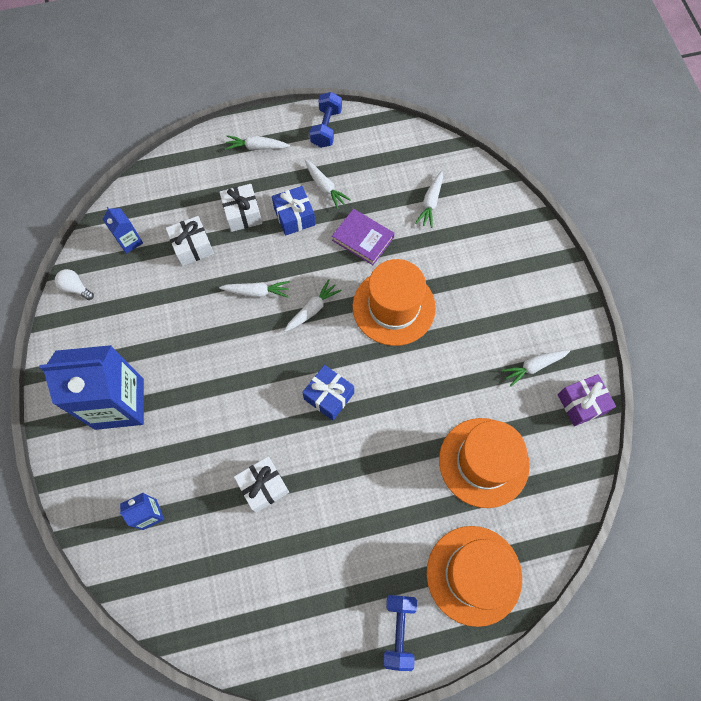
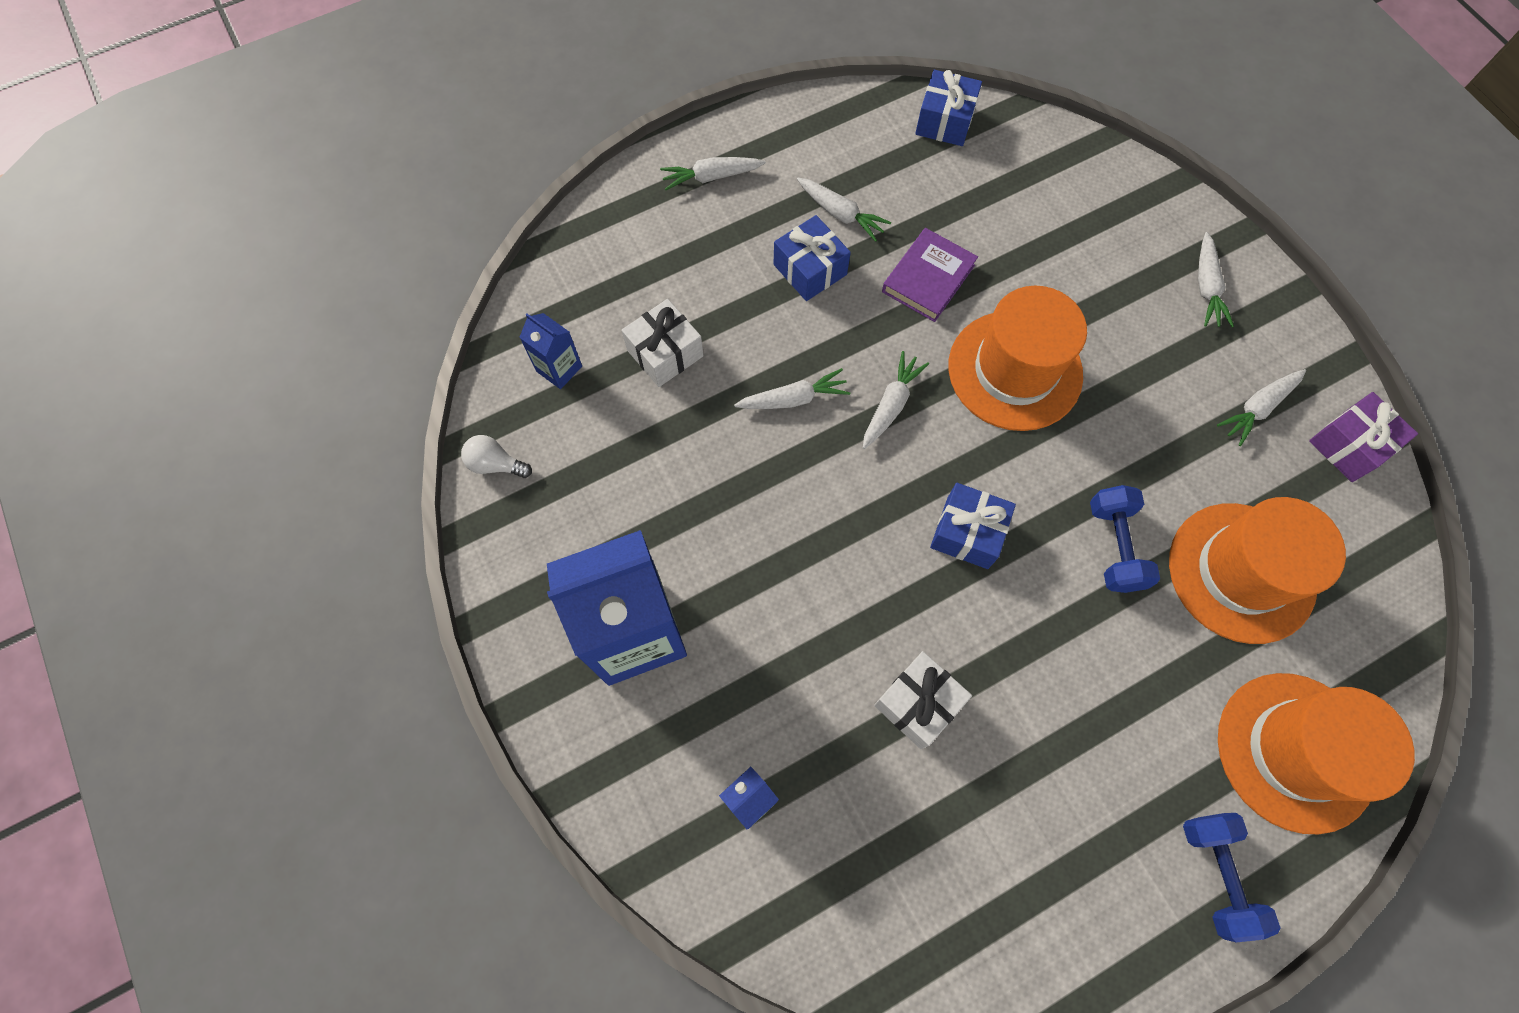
camera: 15 degrees left, 0 degrees up
(242, 214) = (726, 284): white gift -> none
(326, 128) = (809, 125): blue dumbbell -> blue dumbbell (1114, 546)
(363, 239) = (928, 278): purple book -> purple book turned 75 degrees counterclockwise
(409, 144) = (944, 121): none -> blue gift
(430, 202) = (1010, 201): white carrot -> white carrot (1206, 287)

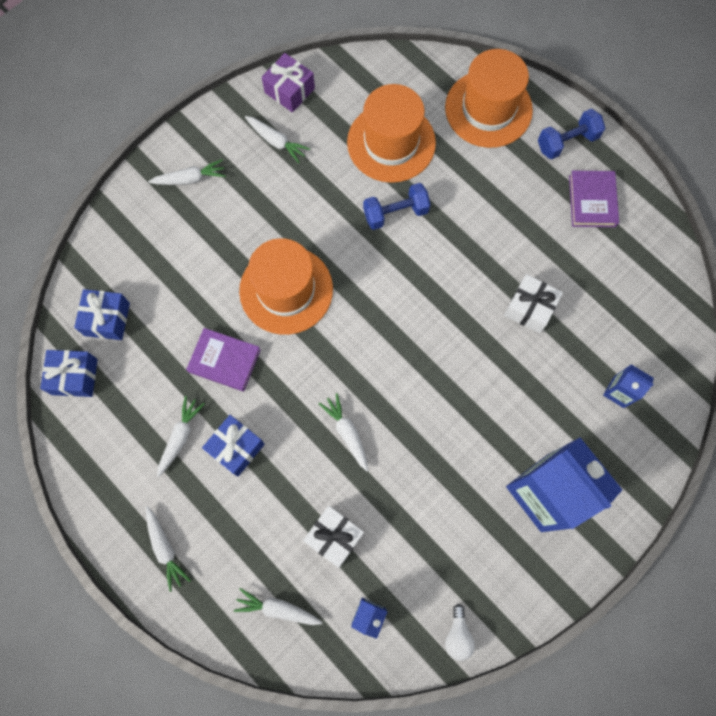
camera: 105 degrees left, 5 degrees up
(891, 405) = (334, 365): white carrot -> white carrot (278, 609)
(967, 532) = (412, 299): blue gift -> blue gift (107, 319)
(1092, 878) = (592, 201): none -> purple book

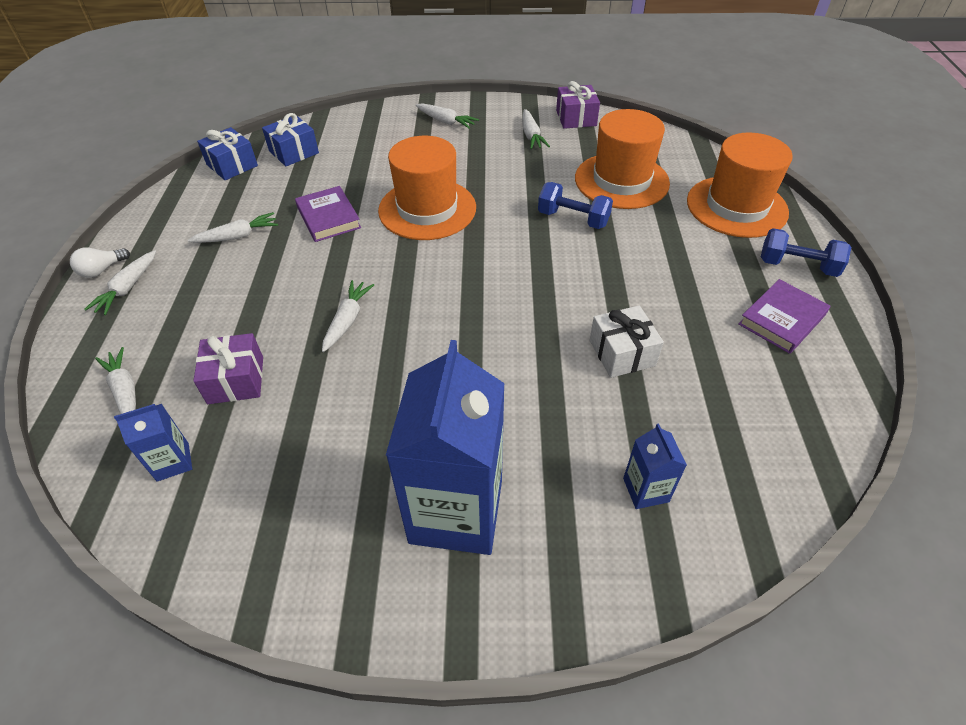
camera: 45 degrees right, 25 degrees down
(236, 447) = (260, 268): blue gift -> none
(334, 537) = (236, 380): white gift -> purple gift
(458, 635) = (211, 558): white light bulb -> white light bulb (102, 270)

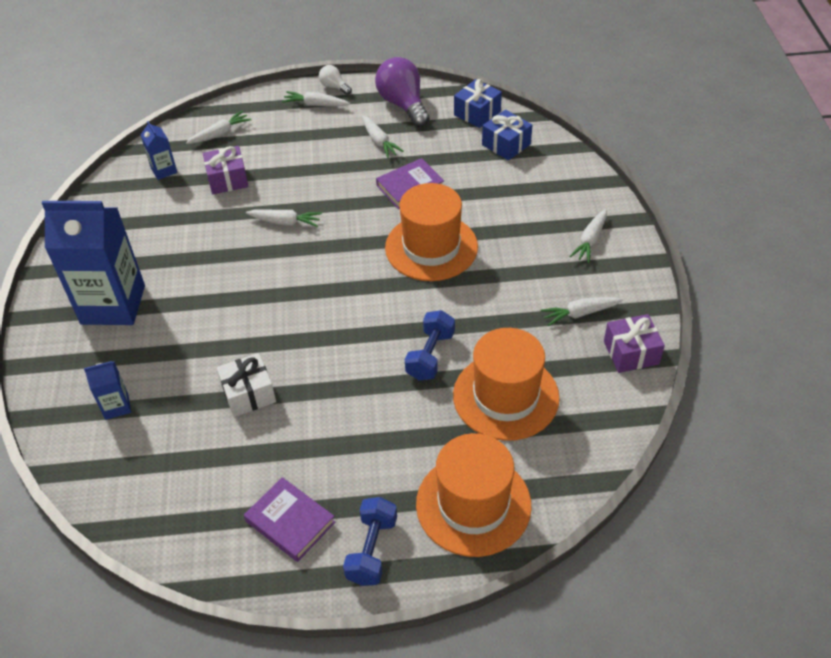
camera: 85 degrees right, 0 degrees up
(181, 214) = (403, 104): none -> purple light bulb

